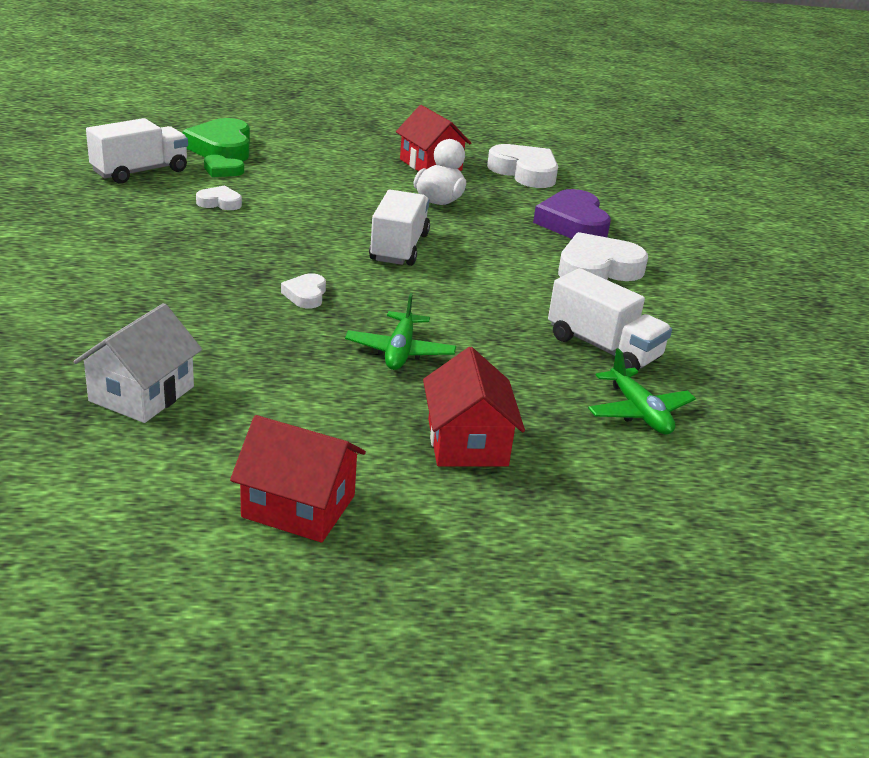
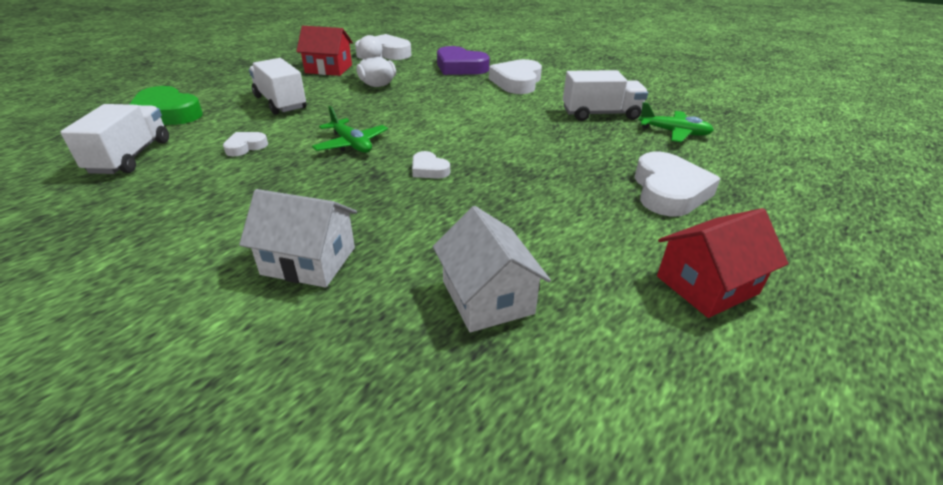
camera: 45 degrees left, 5 degrees up
(98, 301) = (309, 261): none -> white house
(222, 170) = (200, 127): green heart -> none
(399, 248) = (414, 117): white truck -> white truck (280, 103)
(400, 351) = (541, 168): green plane -> green plane (351, 144)
(467, 442) = (668, 191): red house -> white heart

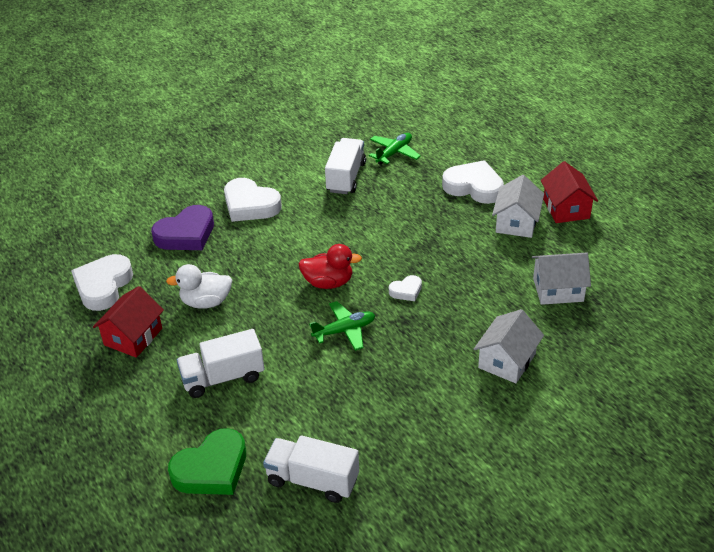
camera: 70 degrees left, 5 degrees up
(245, 147) = (322, 400): white heart -> none
(424, 127) = (328, 282): none -> red duck
(623, 236) = (516, 222): none -> white house

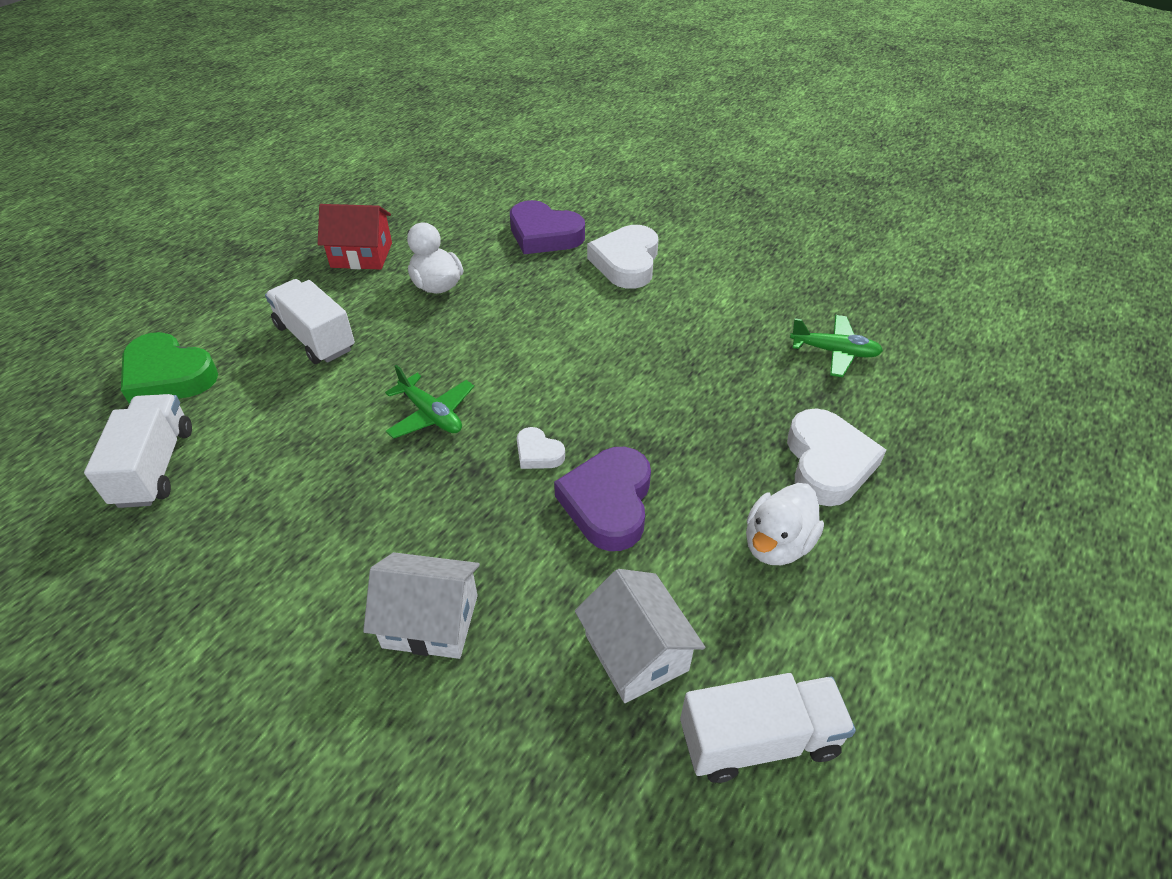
camera: 65 degrees right, 5 degrees up
(103, 286) = (432, 211): white heart -> none
(328, 282) = (517, 371): red duck -> none
(346, 177) = (741, 322): white truck -> white truck (758, 740)
(459, 273) = (608, 503): none -> purple heart
(516, 222) = (777, 544): white house -> white duck
(566, 209) = (867, 609): red house -> none

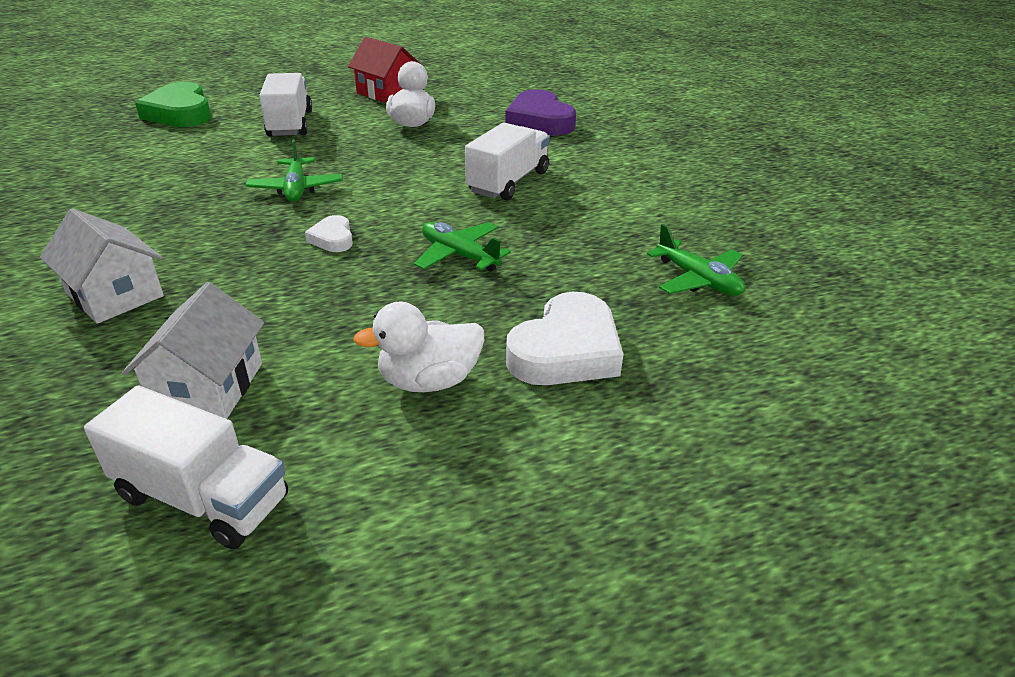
camera: 35 degrees right, 10 degrees down
(155, 466) = (105, 151): white truck -> white truck (508, 182)
(608, 503) = (335, 289): purple heart -> none
(626, 262) = (584, 157): white heart -> none
(657, 416) = (459, 255): none -> green plane

